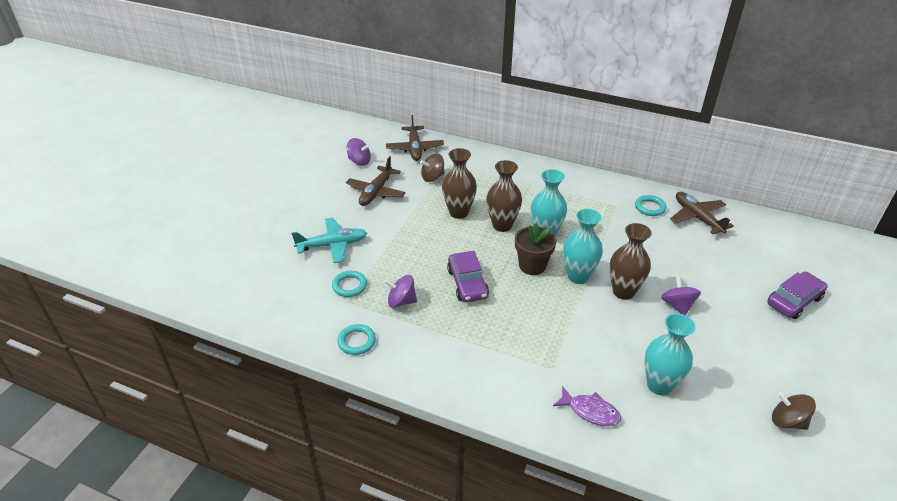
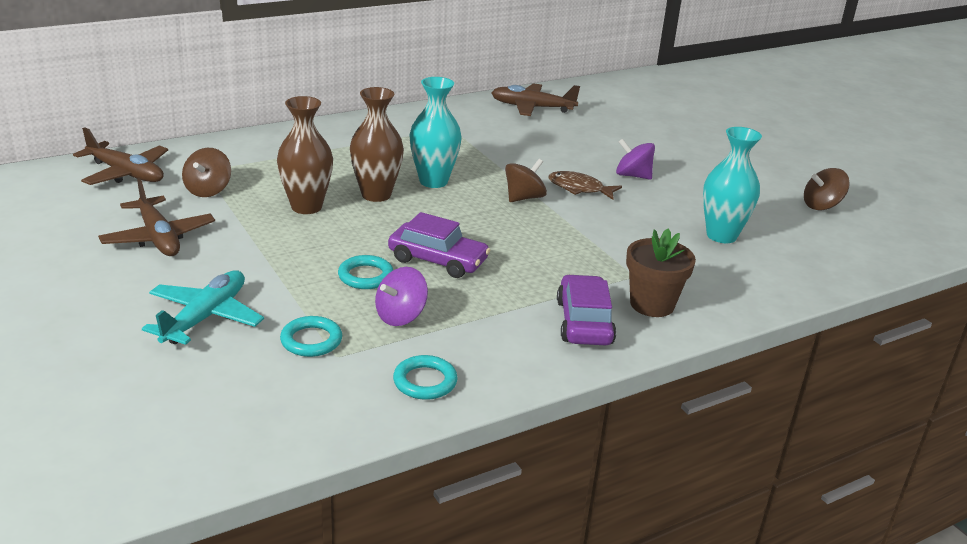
camera: 55 degrees left, 10 degrees down
(359, 161) = (66, 219): purple spinning top -> none
(532, 266) = (469, 211): brown flower pot -> brown flower pot (652, 304)
(578, 276) = (524, 198): turquoise vase -> brown spinning top
(590, 411) = (716, 285): purple fish -> none
(623, 292) = (579, 188): brown vase -> brown fish
(650, 207) = (482, 117): turquoise ring -> turquoise ring (365, 276)
(794, 301) = (693, 131): purple car -> purple car (584, 322)

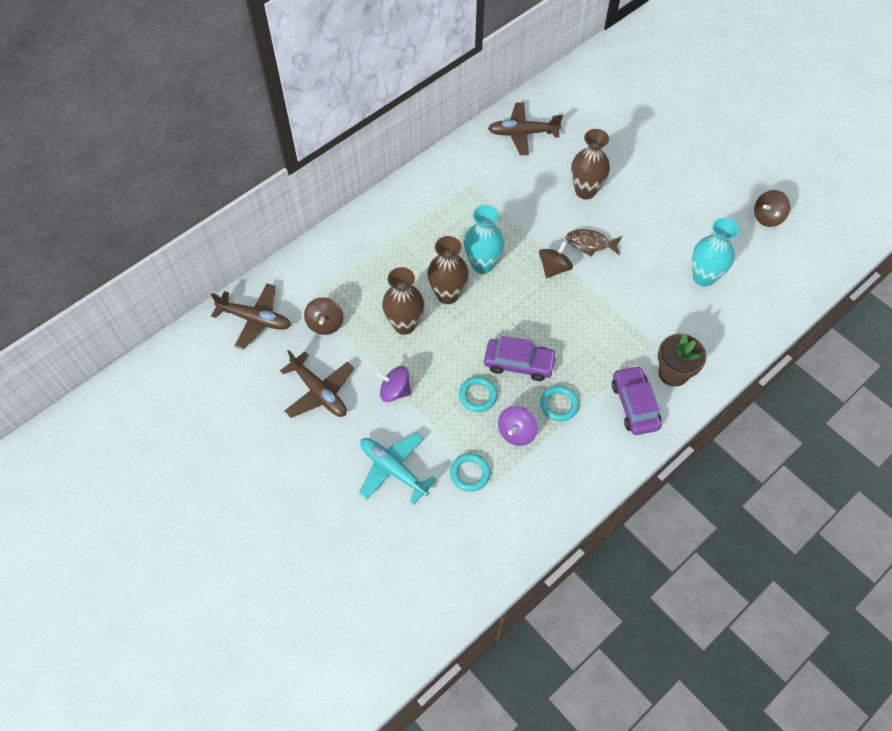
camera: 10 degrees left, 30 degrees up
(205, 317) = (393, 469): turquoise plane -> turquoise plane turned 60 degrees counterclockwise
(425, 381) = (554, 493): turquoise ring -> turquoise ring (559, 405)
(590, 153) = (585, 191): none -> brown vase
(632, 175) = (624, 214): purple spinning top -> purple spinning top (395, 391)

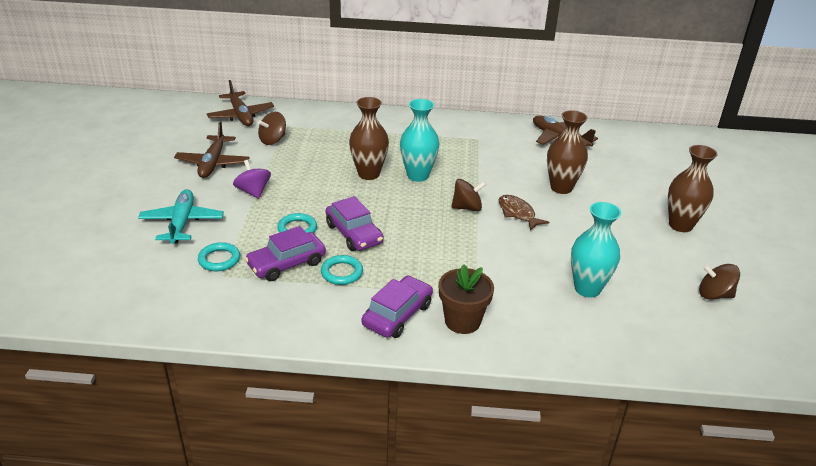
camera: 45 degrees right, 25 degrees down
(404, 325) = (316, 169): brown vase -> brown vase (680, 225)
(516, 432) = (286, 264): purple spinning top -> purple car

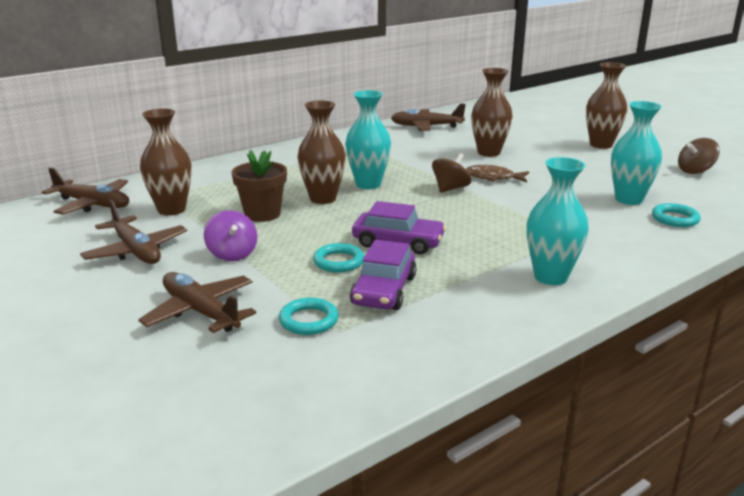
camera: 40 degrees left, 10 degrees down
(182, 223) = (200, 312): turquoise plane -> brown plane
(253, 191) = (232, 254): purple spinning top -> purple spinning top turned 135 degrees counterclockwise
(273, 140) = (171, 210): brown spinning top -> brown vase
(342, 273) = (446, 272): turquoise ring -> turquoise ring (675, 219)
(397, 314) = (550, 277): purple car -> turquoise vase
(462, 321) = (601, 256): brown flower pot -> brown flower pot (262, 214)

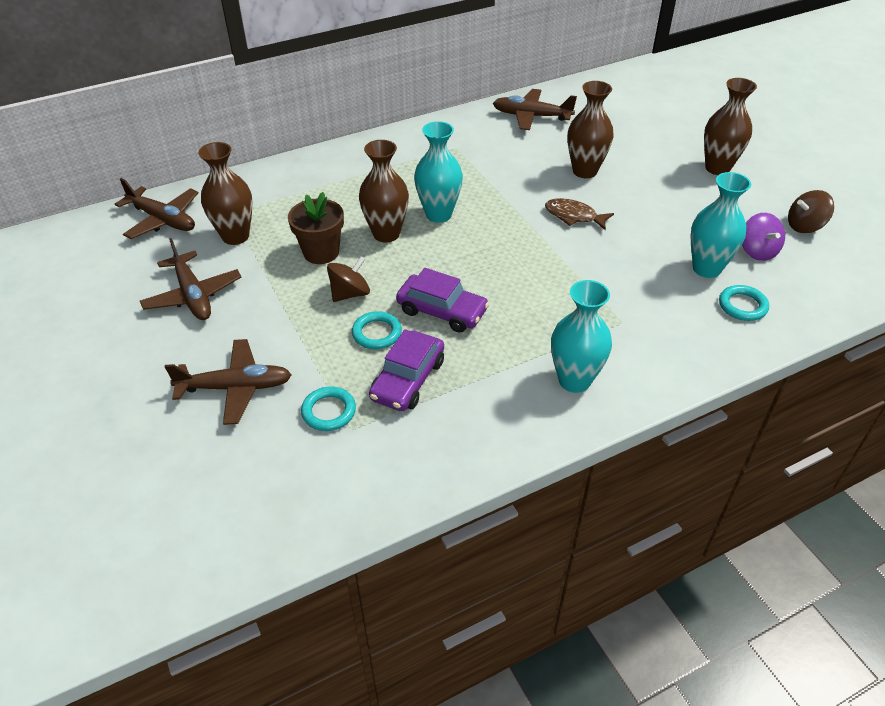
camera: 10 degrees right, 20 degrees up
(200, 312) = (236, 387): brown plane -> brown plane turned 120 degrees clockwise
(232, 254) = (280, 310): purple spinning top -> purple spinning top (757, 251)
(450, 189) = (522, 230): brown spinning top -> brown spinning top (350, 293)

